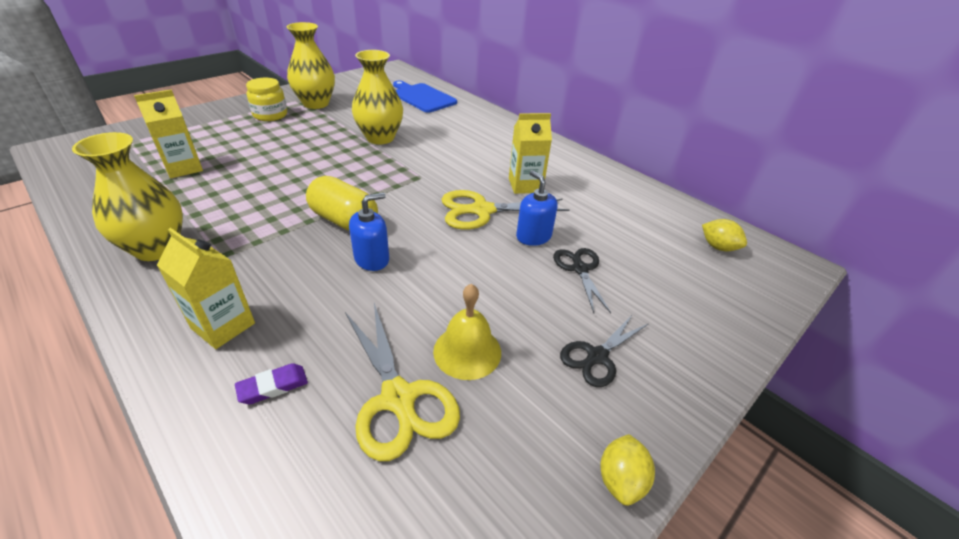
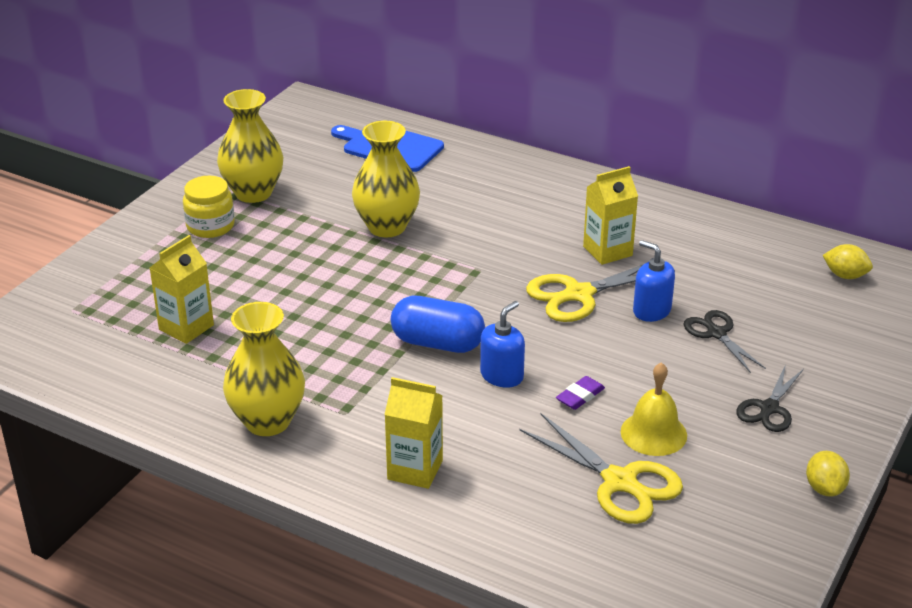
camera: 15 degrees left, 5 degrees down
(273, 386) = (507, 501): purple eraser -> purple eraser (580, 396)
(344, 220) = (437, 343): yellow capsule -> blue capsule

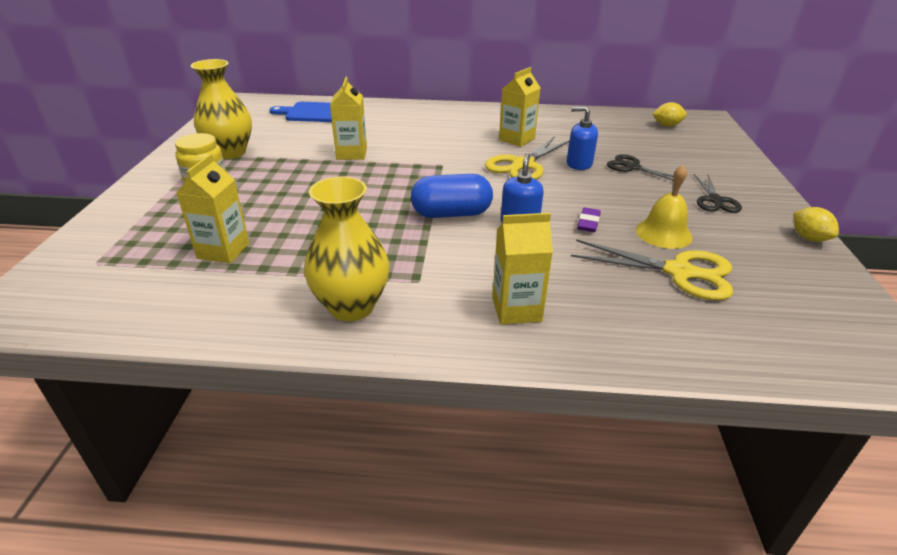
camera: 25 degrees left, 0 degrees up
(387, 227) = (351, 153): yellow vase -> yellow carton

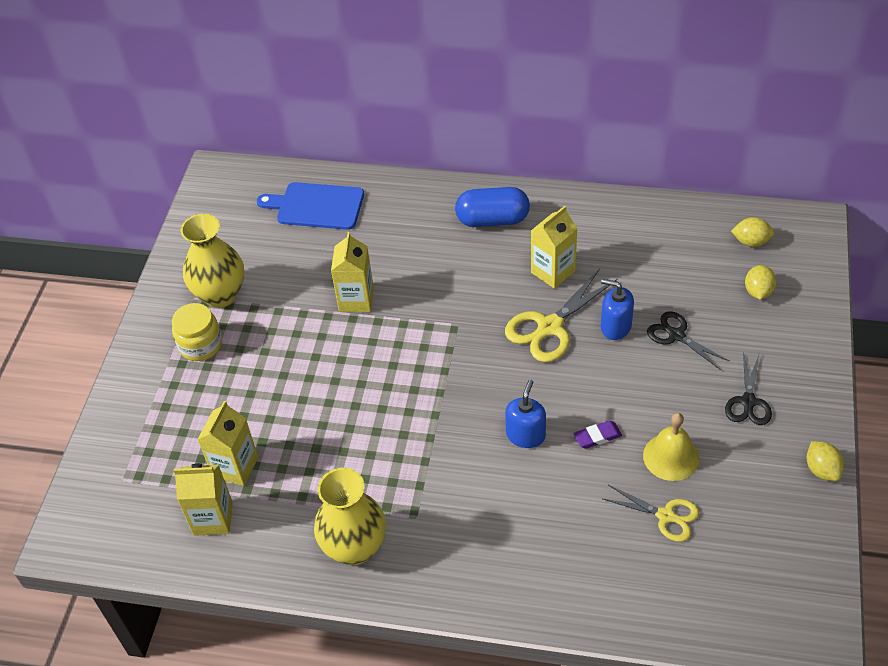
camera: 10 degrees right, 15 degrees up
(451, 214) = (457, 416): blue capsule -> blue capsule (492, 220)
(516, 309) = (500, 558): yellow carton -> yellow carton (213, 518)
(588, 223) = (597, 436): purple eraser -> purple eraser turned 45 degrees clockwise
(679, 272) = (665, 516): yellow scissors -> yellow scissors, size x0.64
(686, 146) = (758, 292): none -> yellow lemon

